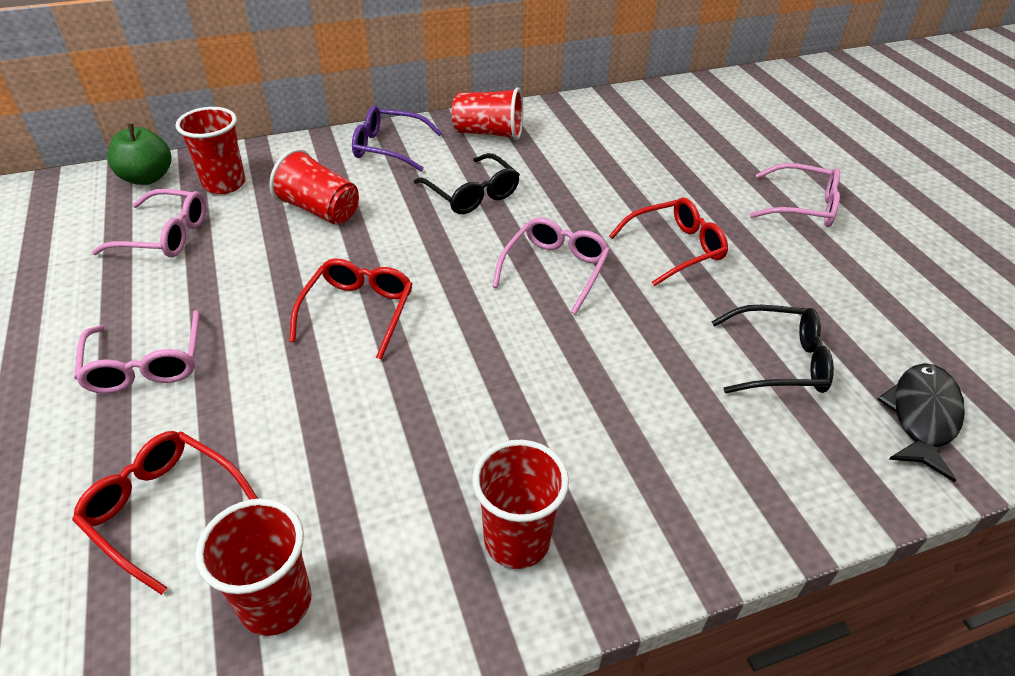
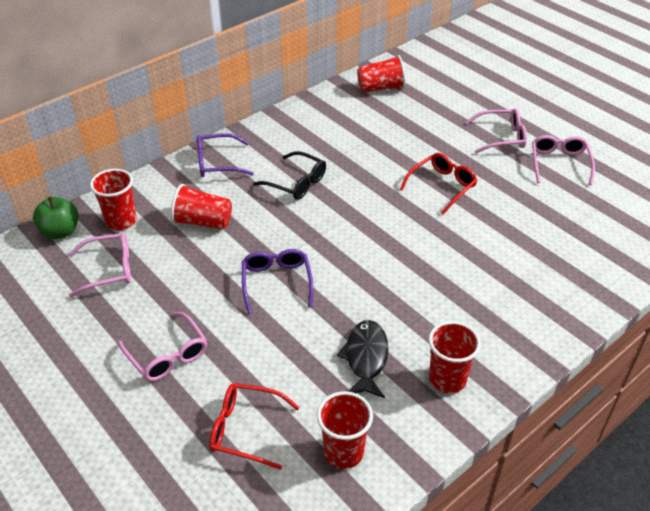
camera: 20 degrees left, 0 degrees up
(358, 312) = (276, 283): red glasses -> purple glasses
(489, 133) = (279, 134): red cup -> red cup (381, 88)
(554, 269) = (379, 220): pink glasses -> pink glasses (559, 164)
(778, 361) = (531, 240): black glasses -> none
(922, 417) = (615, 249): black fish -> black fish (366, 358)

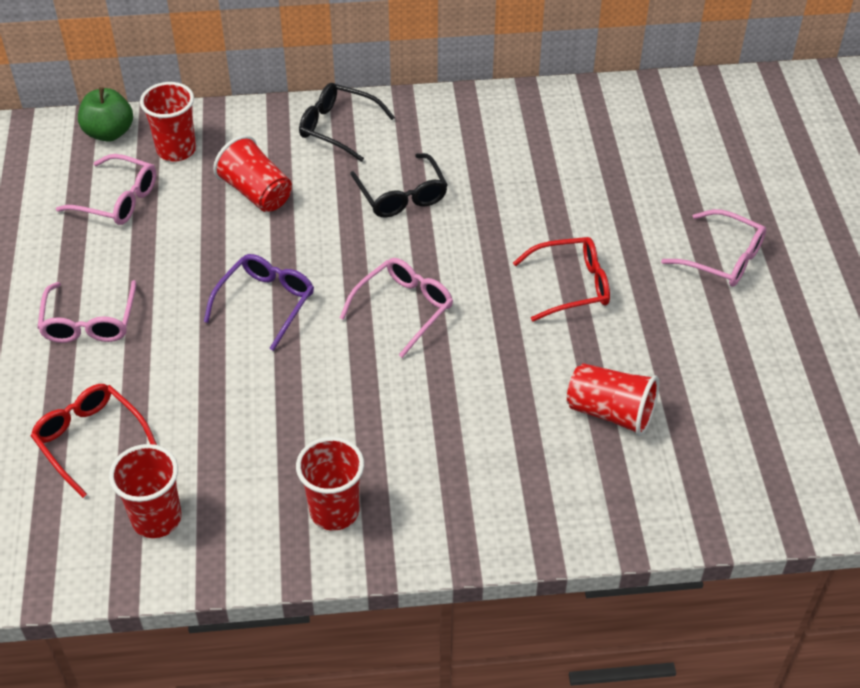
camera: 35 degrees right, 5 degrees up
(218, 163) = (338, 128): purple glasses -> black glasses
(366, 358) = (274, 437): black fish -> none
(381, 88) = (633, 116): red cup -> red cup (610, 412)
(559, 164) = (762, 333): pink glasses -> pink glasses (403, 309)

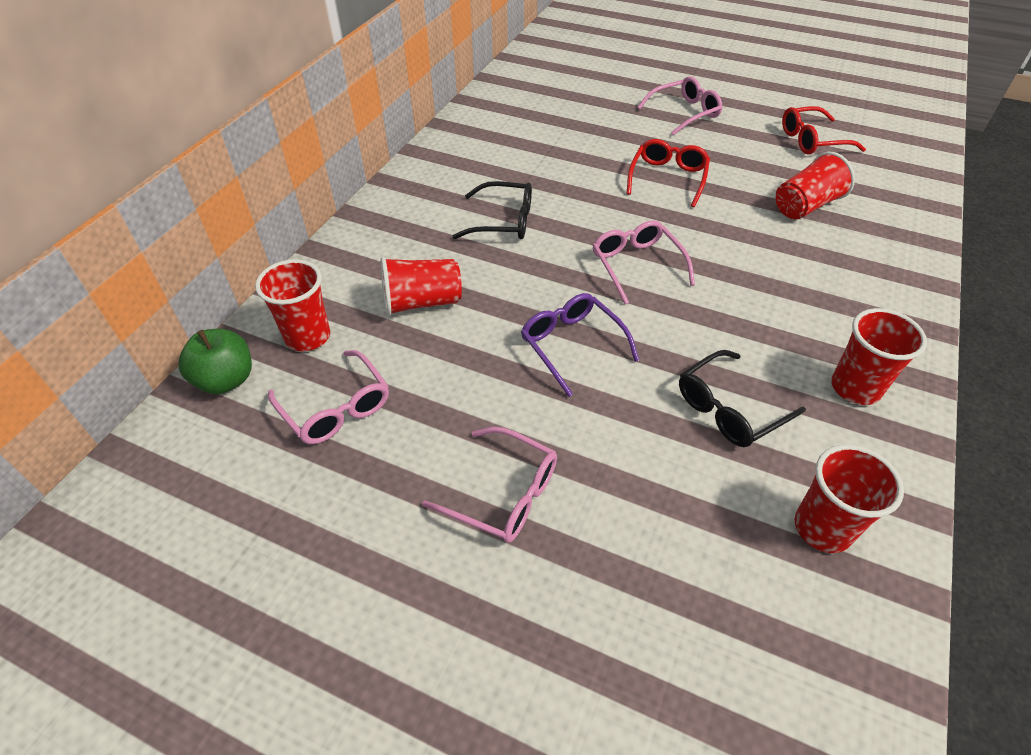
camera: 60 degrees left, 0 degrees up
(90, 440) = (684, 553): red glasses -> red glasses (812, 140)
(117, 200) = (335, 407): pink glasses -> pink glasses turned 90 degrees clockwise
(338, 128) = (388, 226): black glasses -> black glasses (730, 408)

